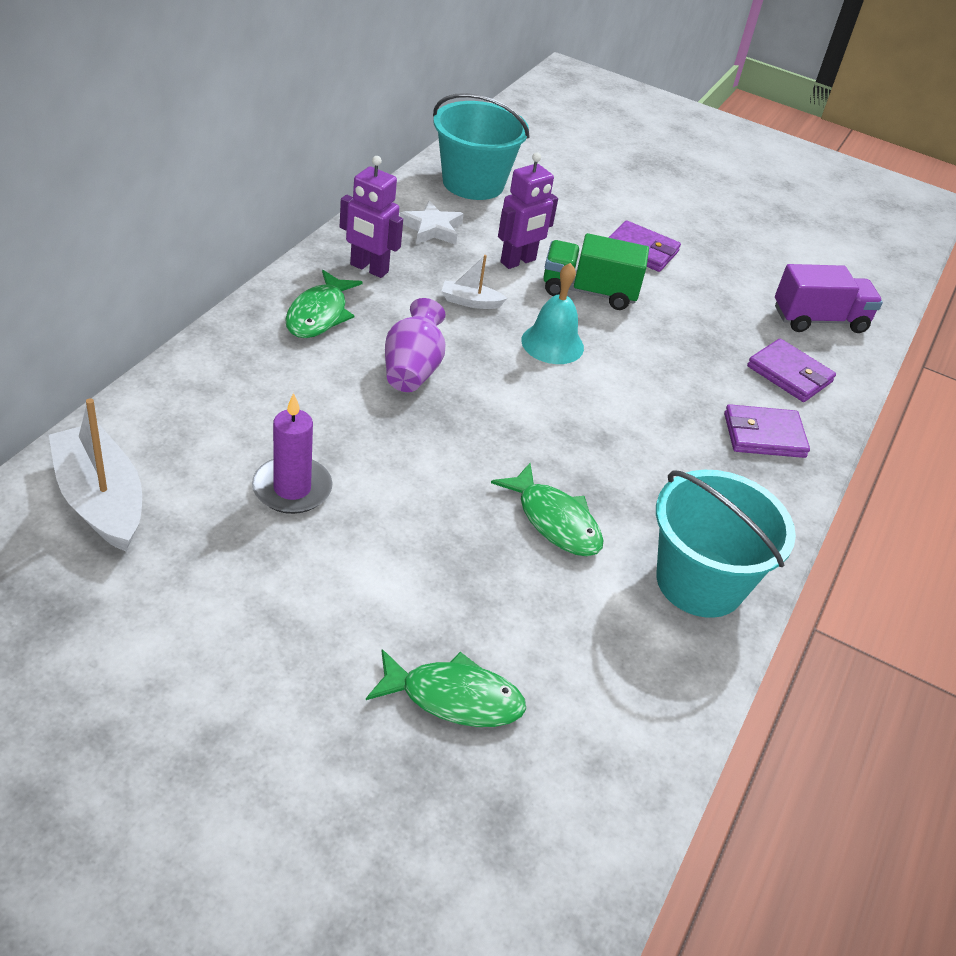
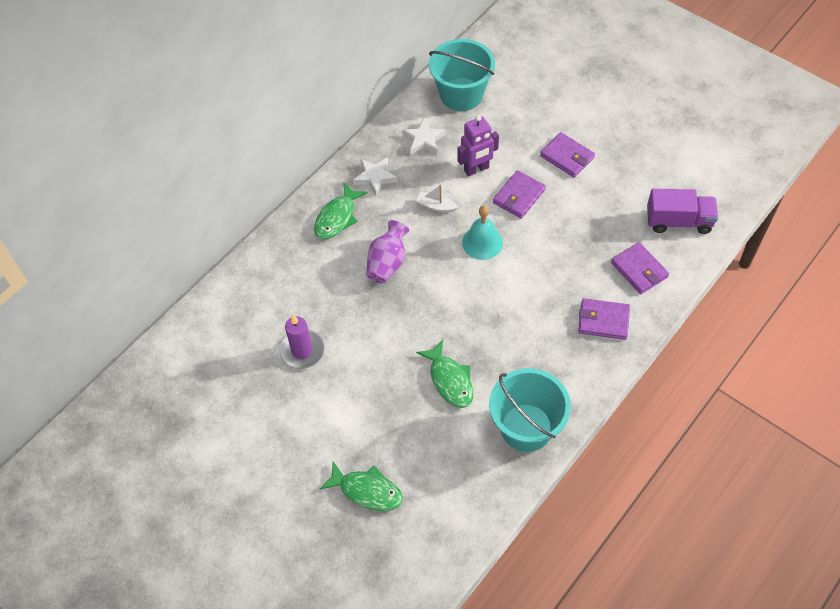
camera: 20 degrees right, 15 degrees up
(101, 500) = (198, 354): white boat -> none
(369, 268) = (375, 177): purple robot -> white star
(589, 291) = (519, 196): green truck -> purple wallet

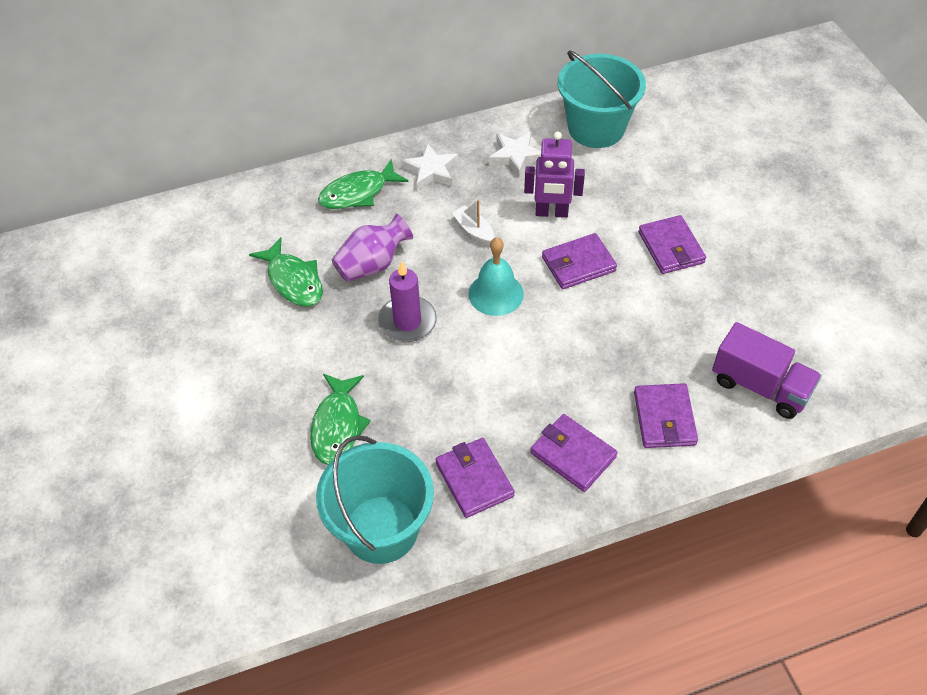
camera: 30 degrees right, 5 degrees down
(302, 351) = (208, 310): purple candle -> purple candle (407, 322)
(367, 491) = (149, 497): green fish -> green fish (293, 280)
(558, 367) = (474, 479): none -> purple wallet

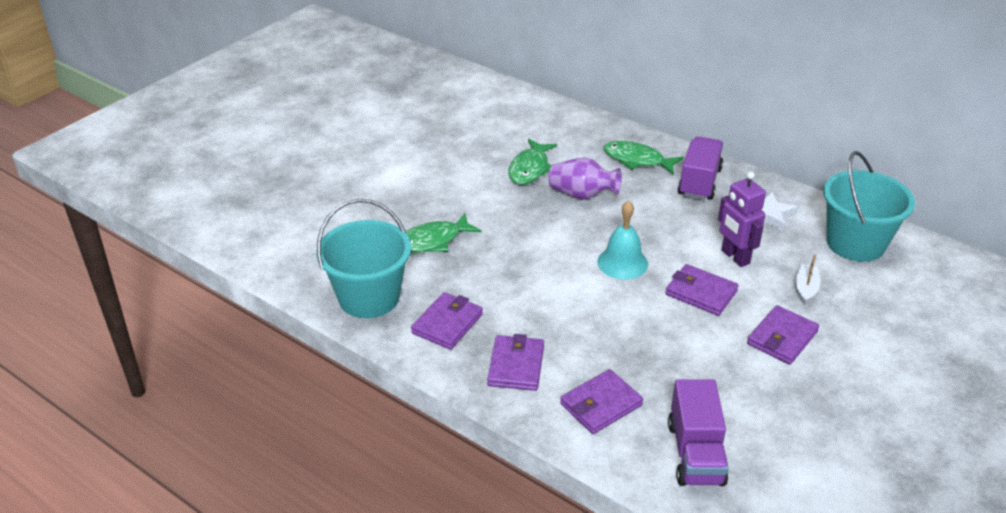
camera: 55 degrees right, 15 degrees down
(407, 322) = (550, 232): purple candle -> none
(431, 171) = (699, 182): white star -> purple truck
(474, 230) = (669, 226): white boat -> white boat (806, 288)

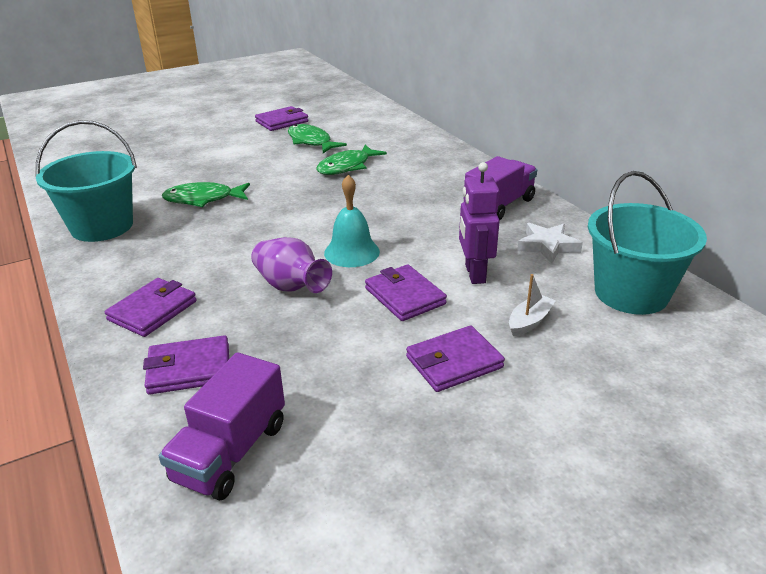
camera: 25 degrees right, 5 degrees down
(447, 324) = (137, 261): purple wallet -> purple wallet (282, 122)
(582, 195) = (372, 193): purple vase -> purple vase (291, 286)
(637, 160) = (453, 178): green fish -> green fish (311, 142)

